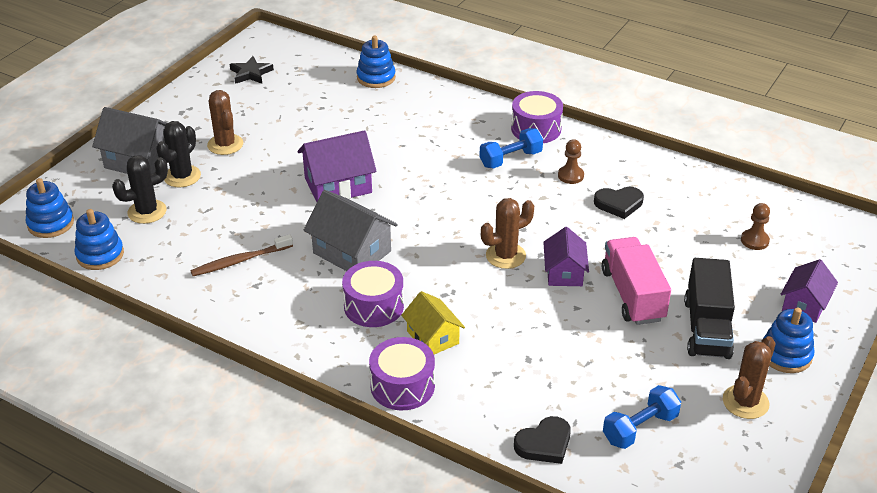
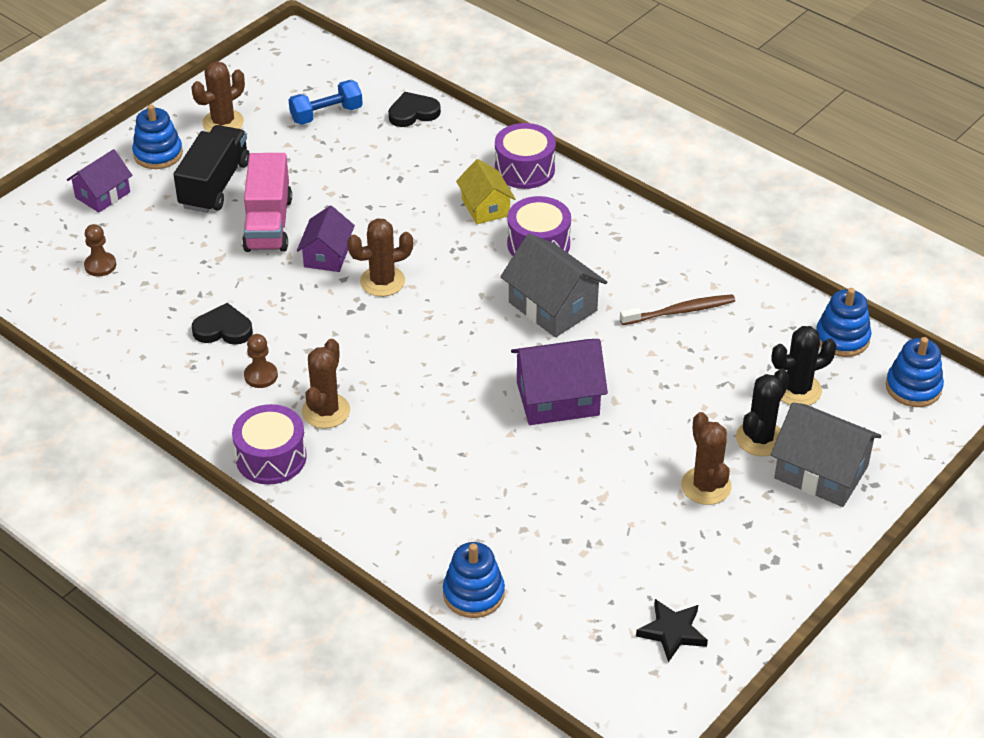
camera: 170 degrees left, 5 degrees up
(510, 159) = (326, 411): blue dumbbell -> brown cactus

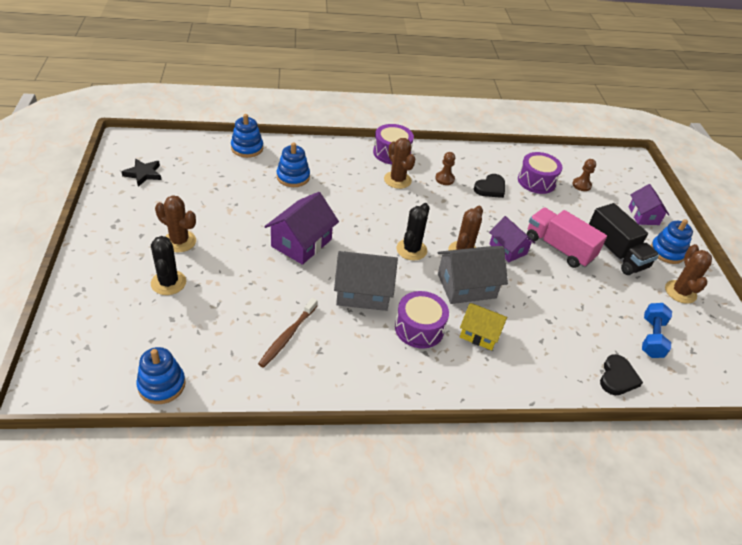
camera: 130 degrees right, 0 degrees up
(524, 169) = (498, 381): purple drum -> purple drum (536, 181)
(797, 390) = (167, 327): black cactus -> black cactus (411, 250)
(821, 472) = (116, 283): grey house -> grey house (466, 286)
(913, 387) = (84, 376): blue stacking toy -> blue stacking toy (293, 177)

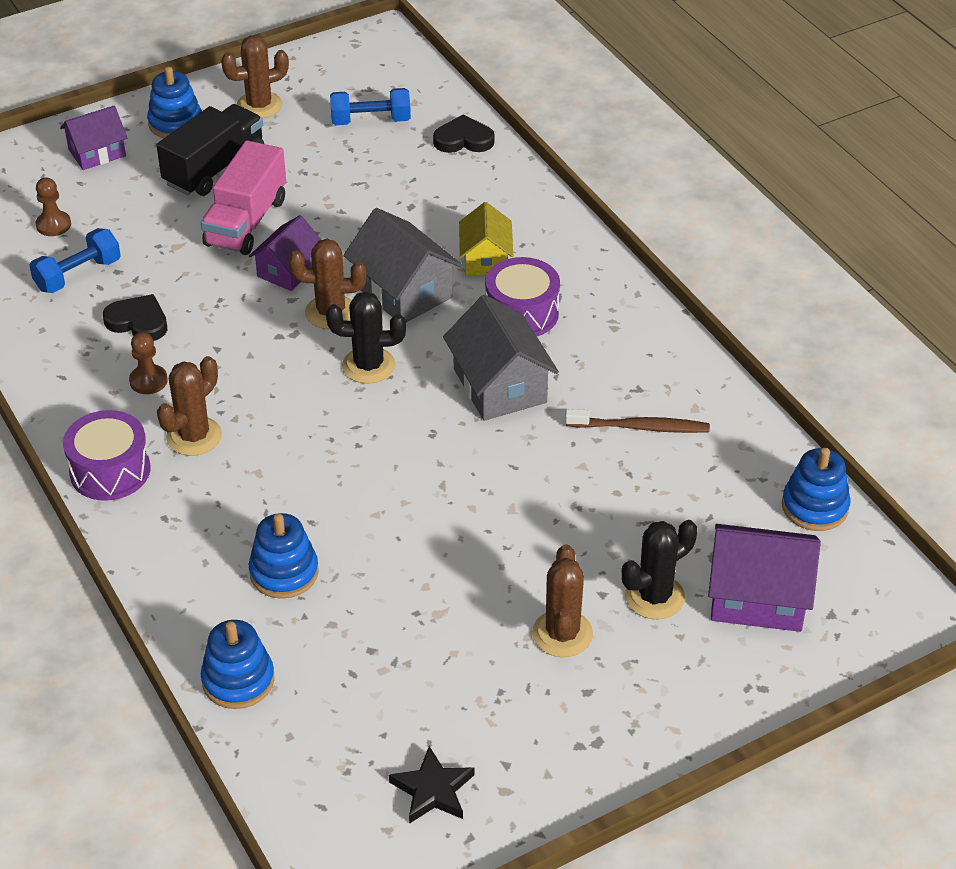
camera: 110 degrees left, 0 degrees up
(301, 243) = (449, 489): purple house -> purple house (758, 597)
(536, 181) = (78, 275): purple drum -> blue dumbbell

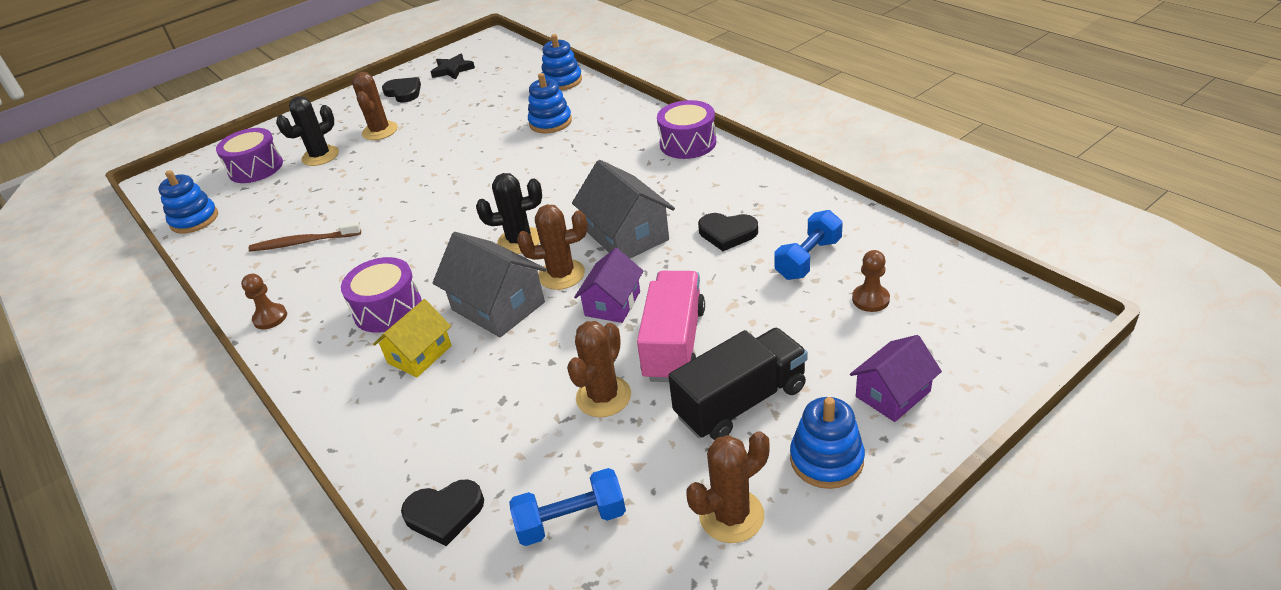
camera: 175 degrees right, 5 degrees down
(148, 381) = (692, 196): brown pawn -> brown pawn (270, 318)
(194, 436) = (639, 171): brown cactus -> brown cactus (603, 397)
(214, 168) = (741, 402): black truck -> black truck turned 150 degrees counterclockwise
(485, 259) = (419, 354): yellow house -> yellow house turned 45 degrees clockwise
(500, 385) = (410, 248): grey house -> grey house (627, 235)
(527, 740) = (404, 92): none -> black heart
(758, 597) = (256, 168): purple house -> purple drum

